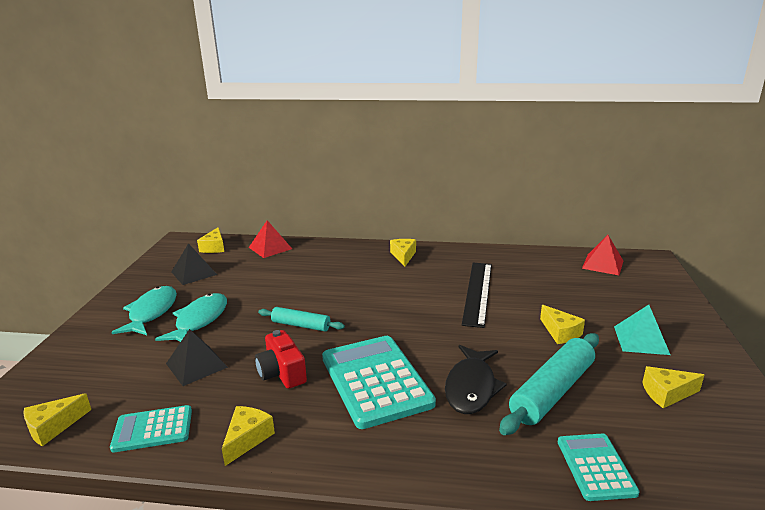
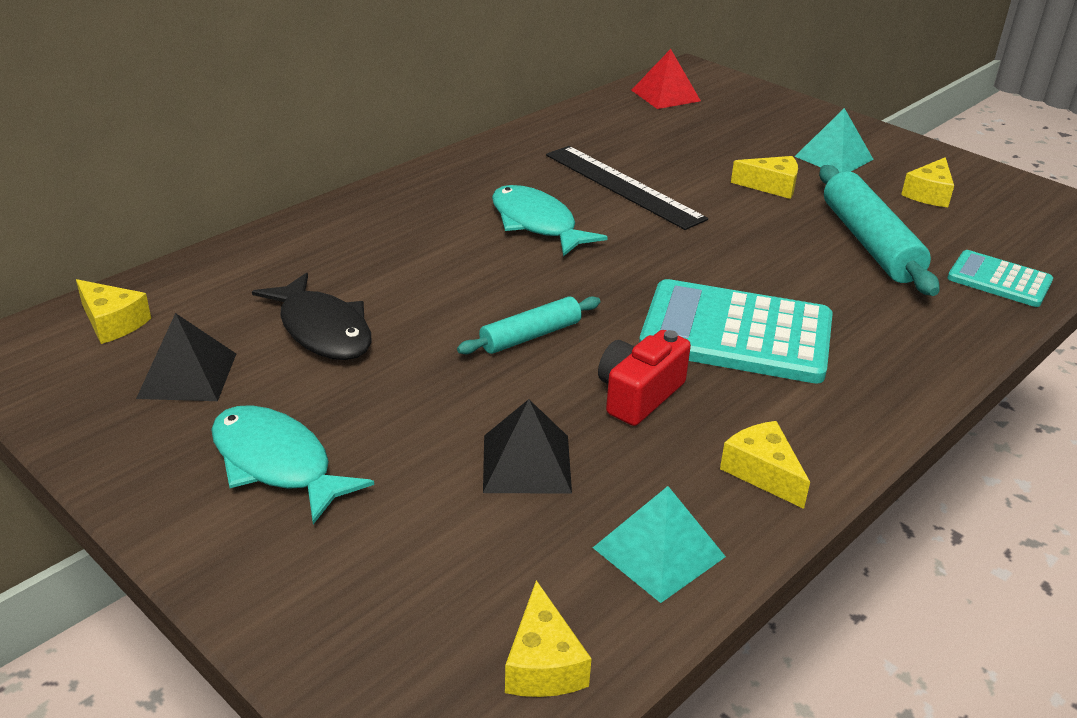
camera: 55 degrees left, 10 degrees up
(153, 429) = (659, 552): turquoise calculator -> turquoise pyramid
(199, 320) = (383, 420): turquoise fish -> turquoise fish (536, 224)
(270, 248) = (222, 271): red pyramid -> none
(282, 373) = (638, 395): red camera -> red camera turned 120 degrees clockwise
(403, 256) = (447, 186): yellow cheese -> none
(471, 387) = (815, 281): black fish -> black fish (323, 330)

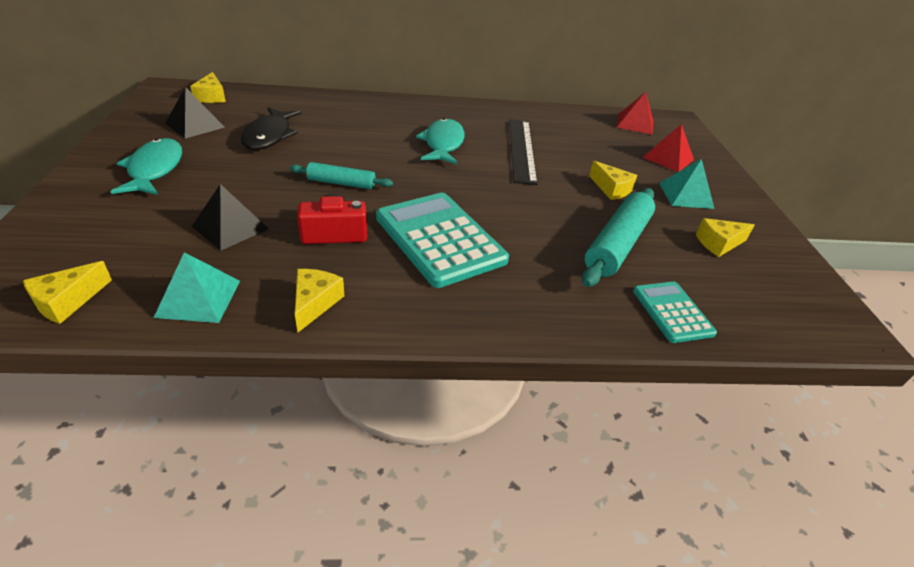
camera: 40 degrees right, 5 degrees up
(757, 123) = (668, 158): none -> red pyramid

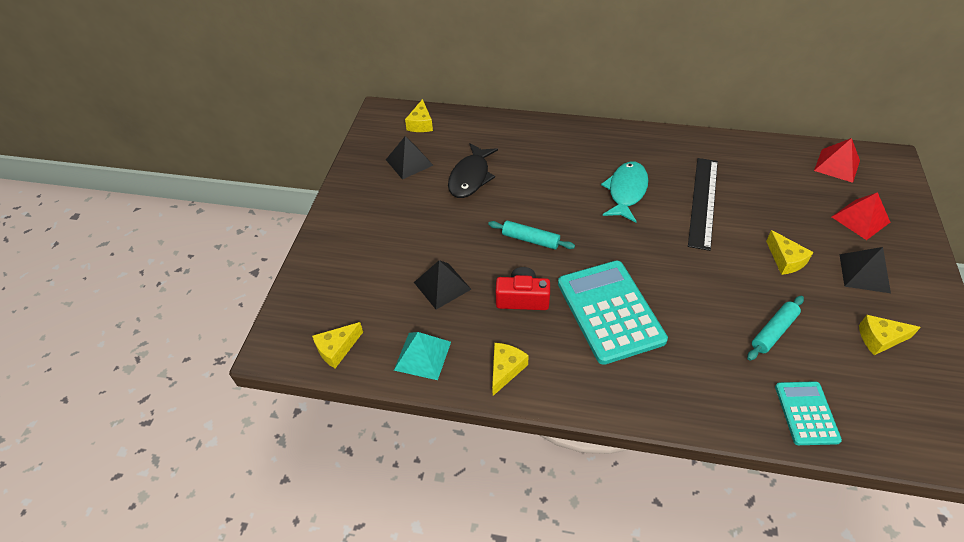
camera: 20 degrees right, 10 degrees up
(154, 169) = (382, 216): turquoise fish -> none
(617, 245) = (773, 331): turquoise rolling pin -> turquoise rolling pin, size x0.58
(685, 195) = (864, 273): turquoise pyramid -> black pyramid

